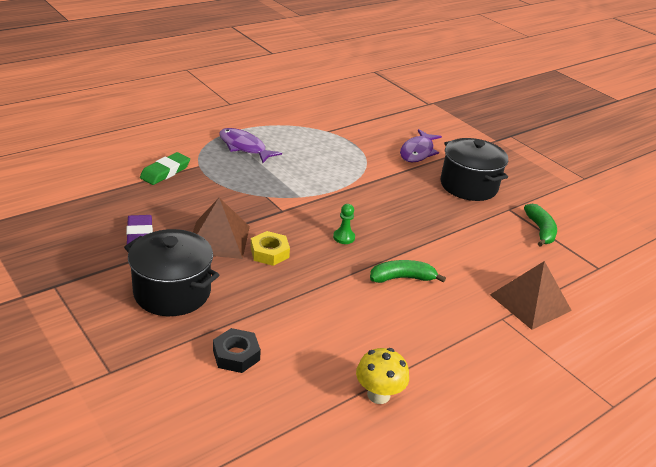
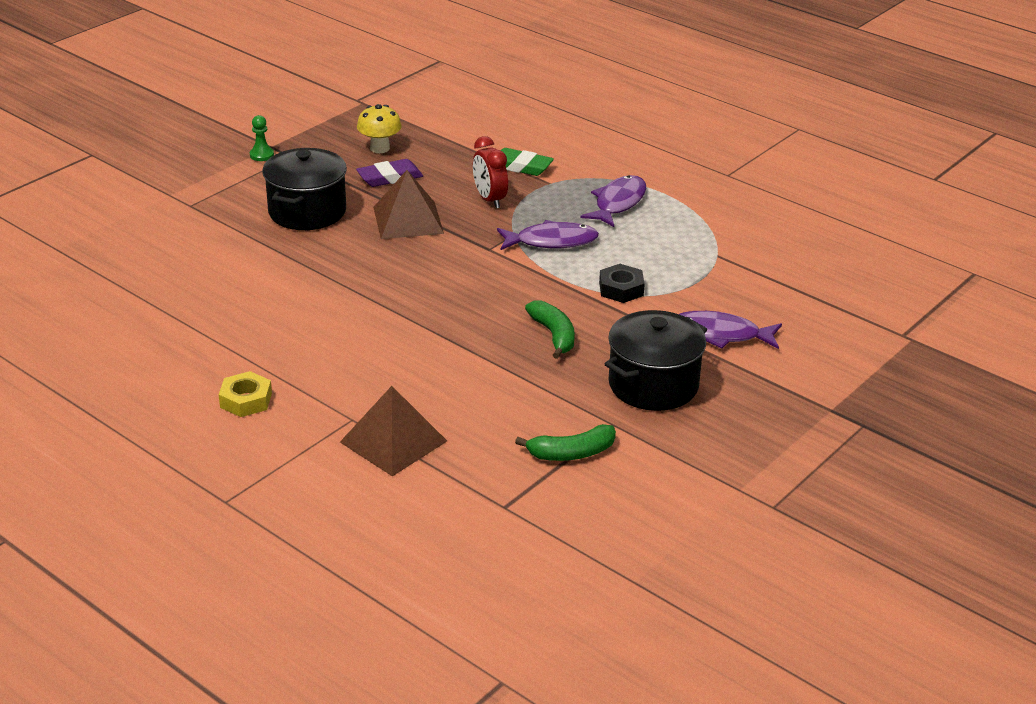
camera: 80 degrees right, 0 degrees up
(208, 195) = (489, 200): none -> red clock
(236, 355) = (230, 259): black nut -> black nut (621, 289)
(269, 253) = (400, 253): yellow nut -> yellow nut (246, 400)
(284, 183) = (552, 241): none -> purple fish
(344, 237) = (457, 295): green pawn -> green pawn (261, 155)
(378, 395) = (199, 342): yellow mushroom -> yellow mushroom (380, 148)
(402, 278) = (396, 342): green banana -> green banana (554, 335)

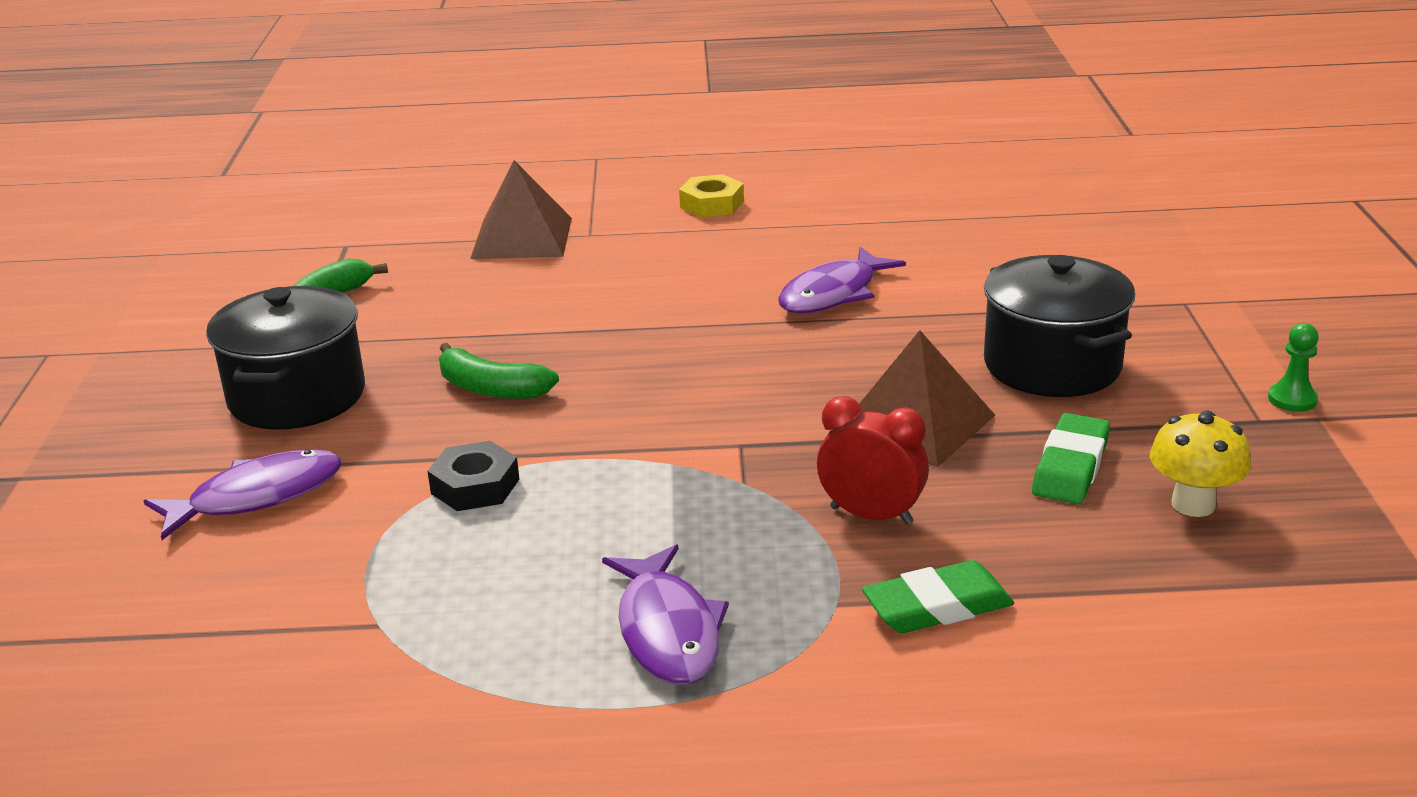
camera: 140 degrees right, 5 degrees down
(390, 177) = (1071, 467): purple eraser -> green eraser
(552, 241) = (672, 501): purple fish -> purple fish (833, 294)

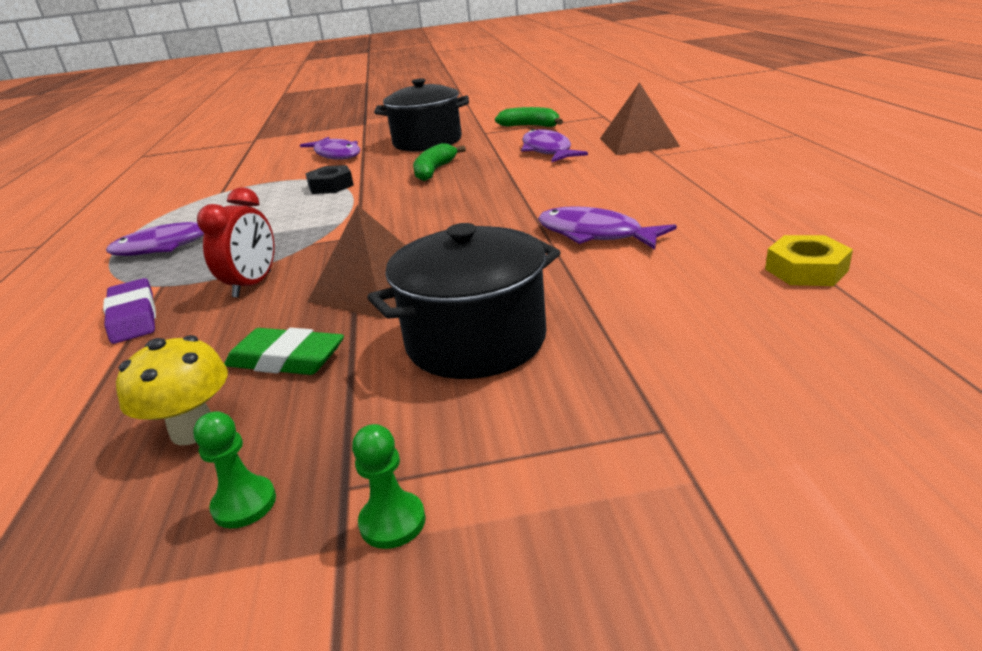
camera: 85 degrees right, 0 degrees up
(487, 298) = (547, 150): none -> purple fish
(712, 204) = (742, 175): yellow nut -> yellow nut (806, 270)
(937, 606) = (133, 317): green eraser -> purple eraser
(1285, 462) = (244, 504): none -> green pawn

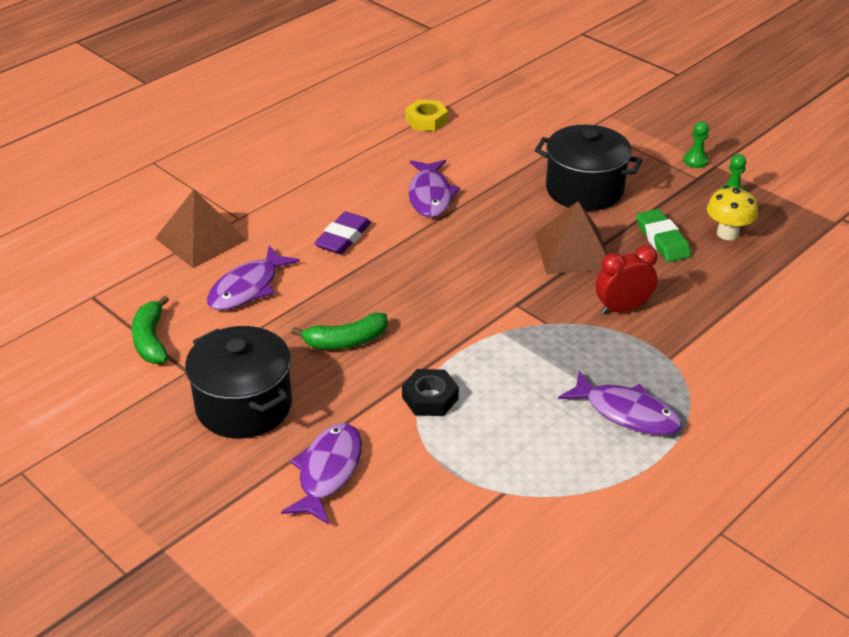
camera: 130 degrees left, 10 degrees up
(133, 317) = (706, 336): purple eraser -> purple eraser (343, 237)

